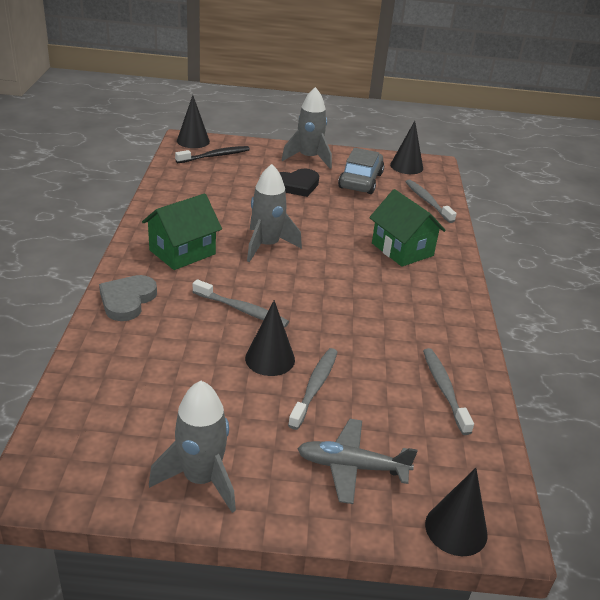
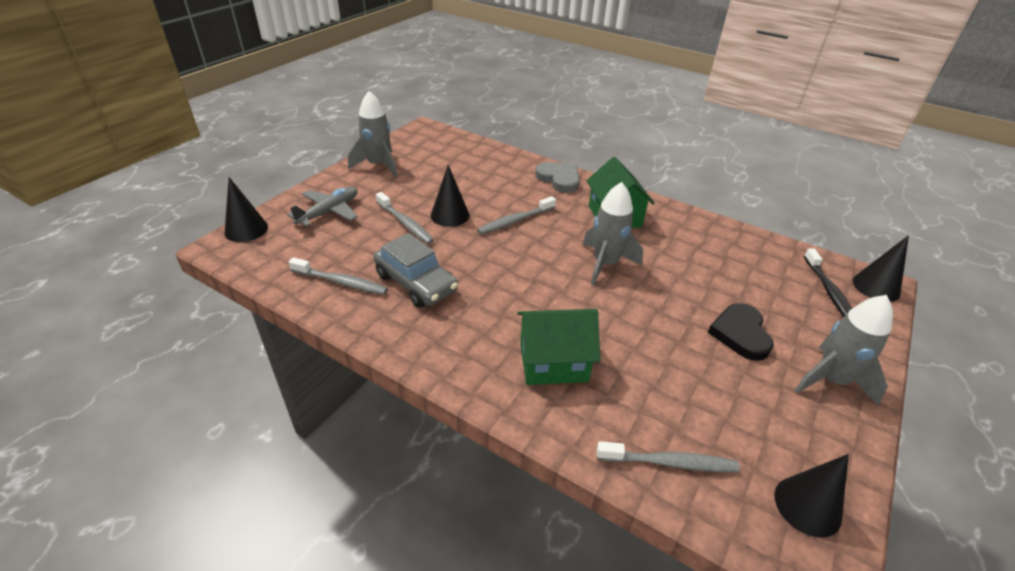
camera: 120 degrees right, 5 degrees up
(360, 181) = (750, 409): grey car -> grey car (416, 283)

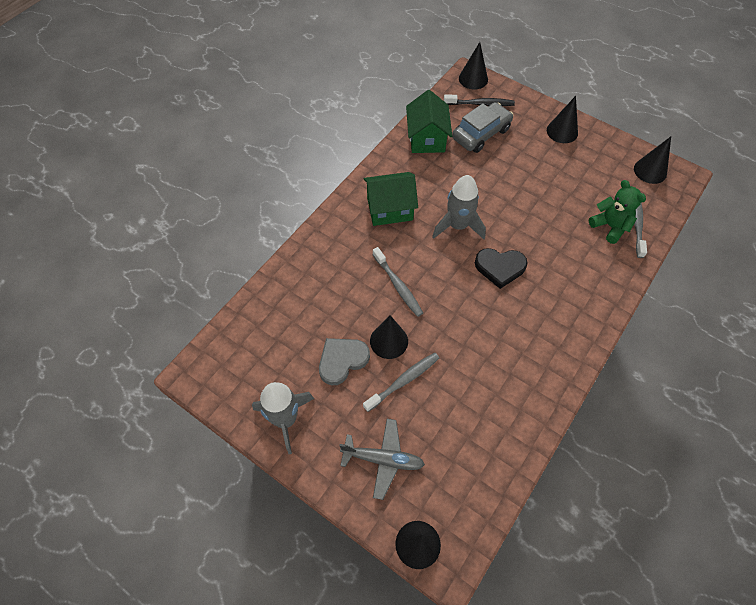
camera: 85 degrees left, 20 degrees up
(329, 212) = (383, 459): grey plane -> grey plane turned 150 degrees clockwise
(341, 282) = (497, 429): grey toothbrush -> none
(416, 283) = (493, 366): grey car -> grey car (481, 134)
(553, 362) = (569, 272): green house -> green house (427, 138)
(559, 179) = (325, 243): grey heart -> grey heart (342, 360)
(651, 422) = (610, 226): none -> green teddy bear
(740, 334) = (528, 163): black heart -> black heart (500, 267)
(831, 380) = (562, 131): grey rocket -> black cone

